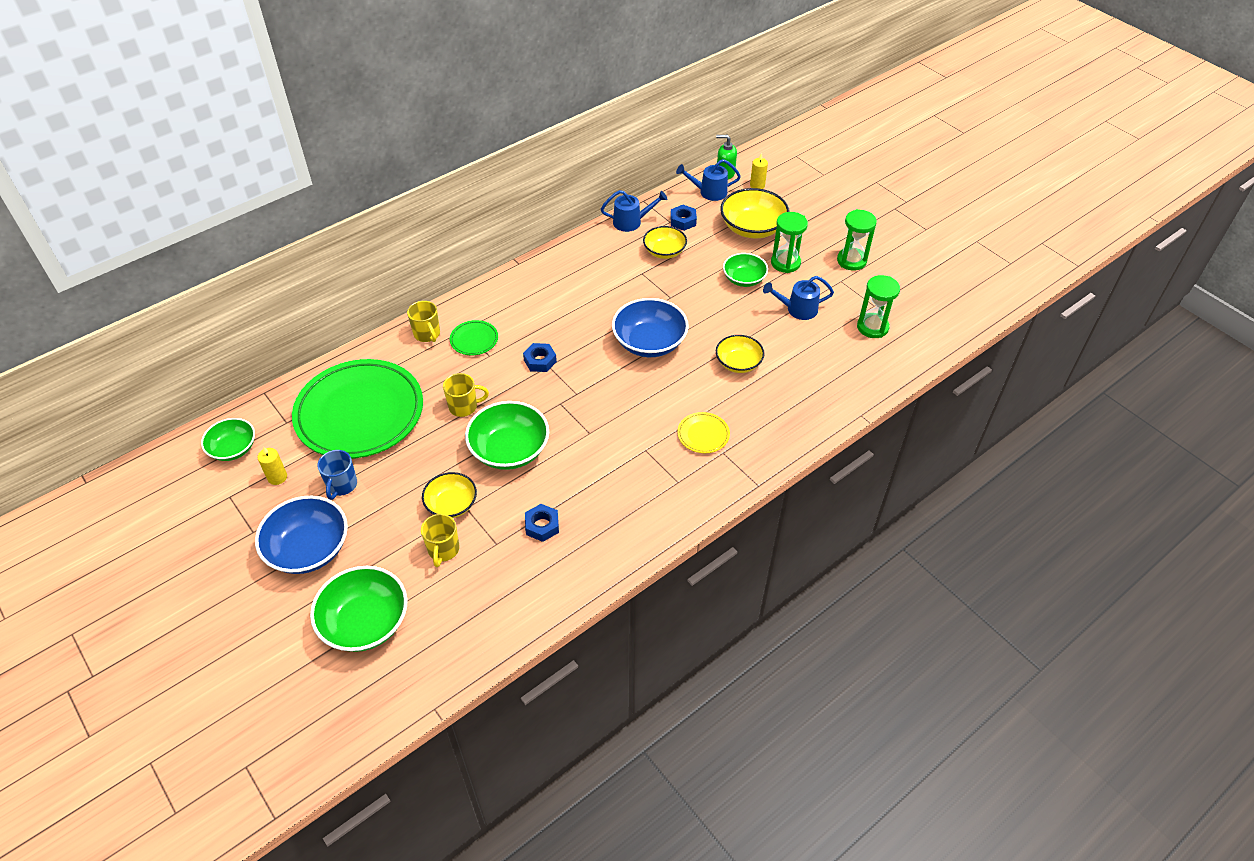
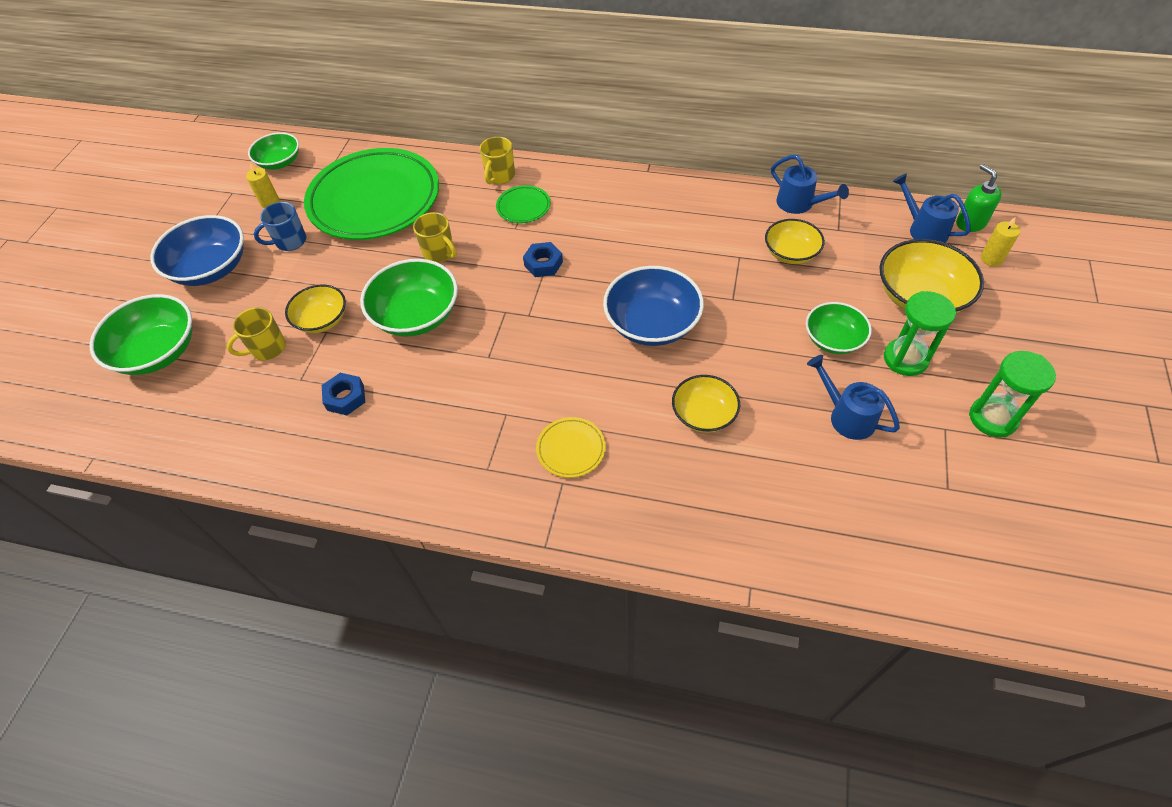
camera: 55 degrees right, 5 degrees up
(683, 221) = (853, 238): blue nut -> none
(872, 327) = (909, 510): green hourglass -> none

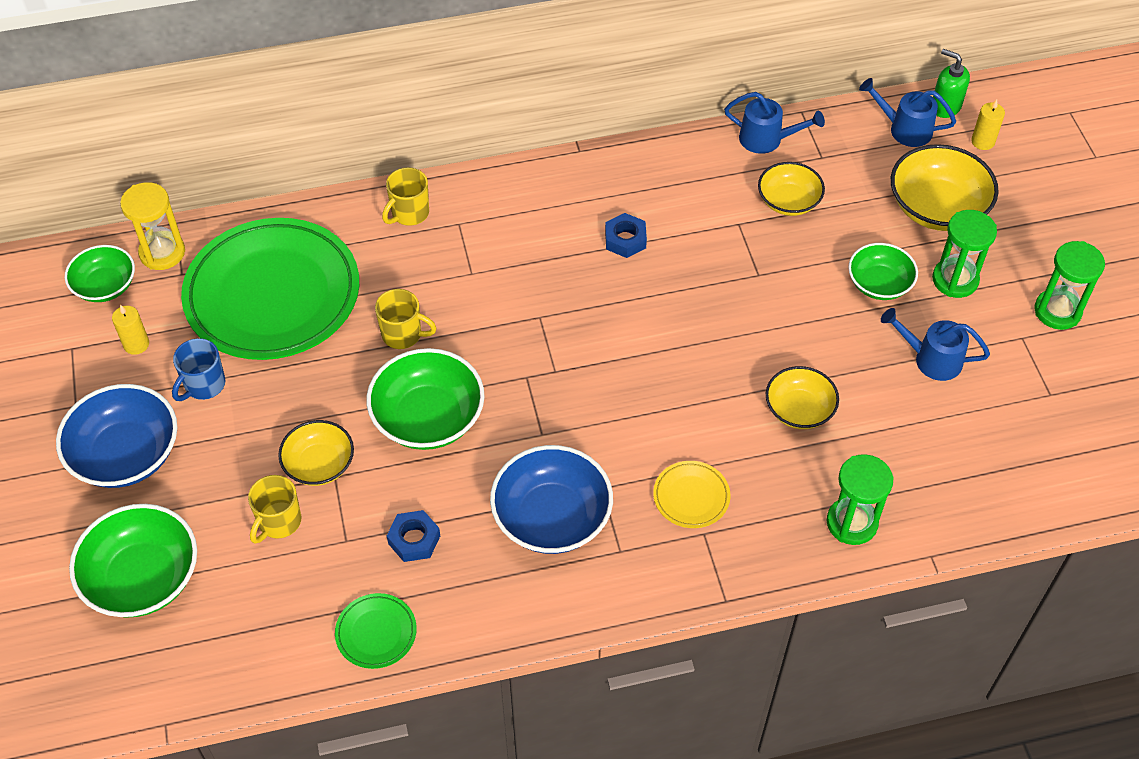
camera: 30 degrees left, 0 degrees up
(328, 153) = (162, 253): none -> yellow hourglass
(500, 176) = (409, 213): yellow mug -> yellow mug turned 45 degrees clockwise
(523, 207) = (464, 243): green plate -> green plate (376, 633)
(543, 264) = (532, 305): blue nut -> blue nut (625, 240)
(652, 324) = (692, 332): blue bowl -> blue bowl (552, 517)
(694, 527) = (852, 523): none -> green hourglass

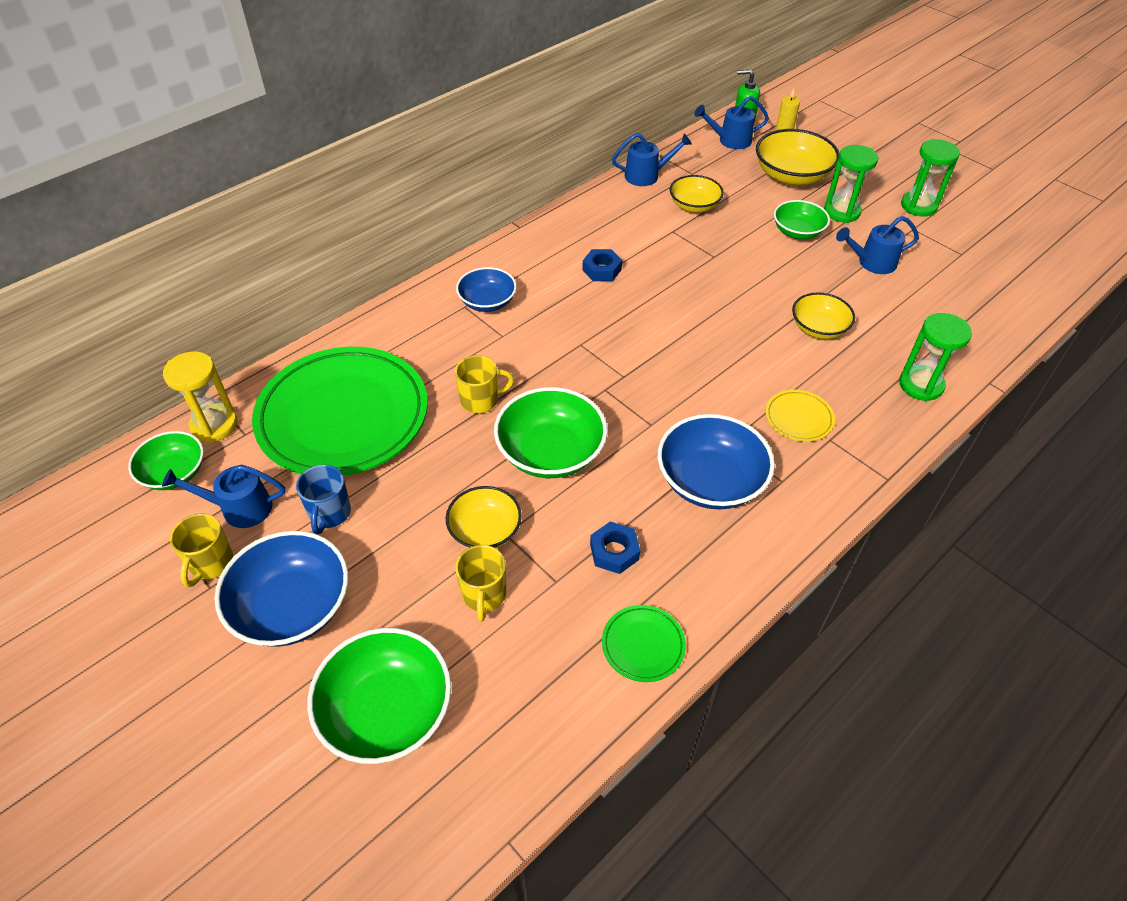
camera: 30 degrees left, 5 degrees down
(136, 344) = (238, 508): yellow candle -> blue watering can
(409, 213) = (418, 314): yellow mug -> yellow mug (211, 563)
(483, 228) = (487, 302): none -> blue bowl

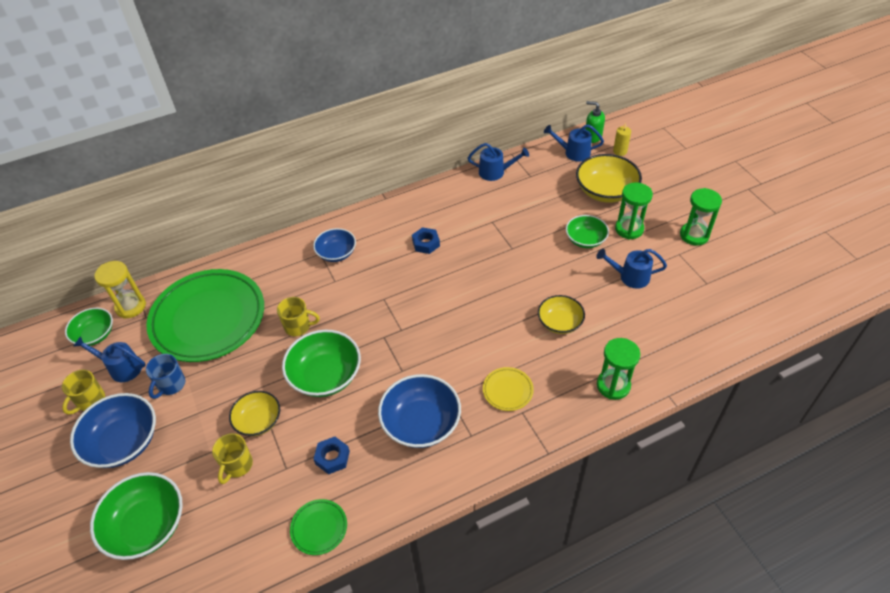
camera: 20 degrees right, 0 degrees up
(694, 206) = (518, 203): yellow bowl -> none

